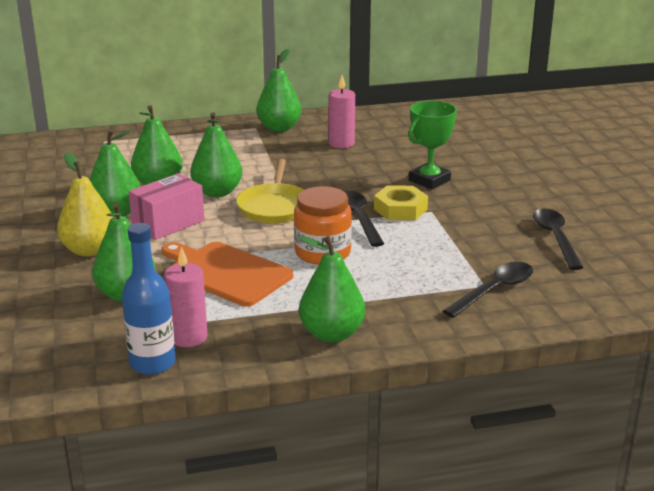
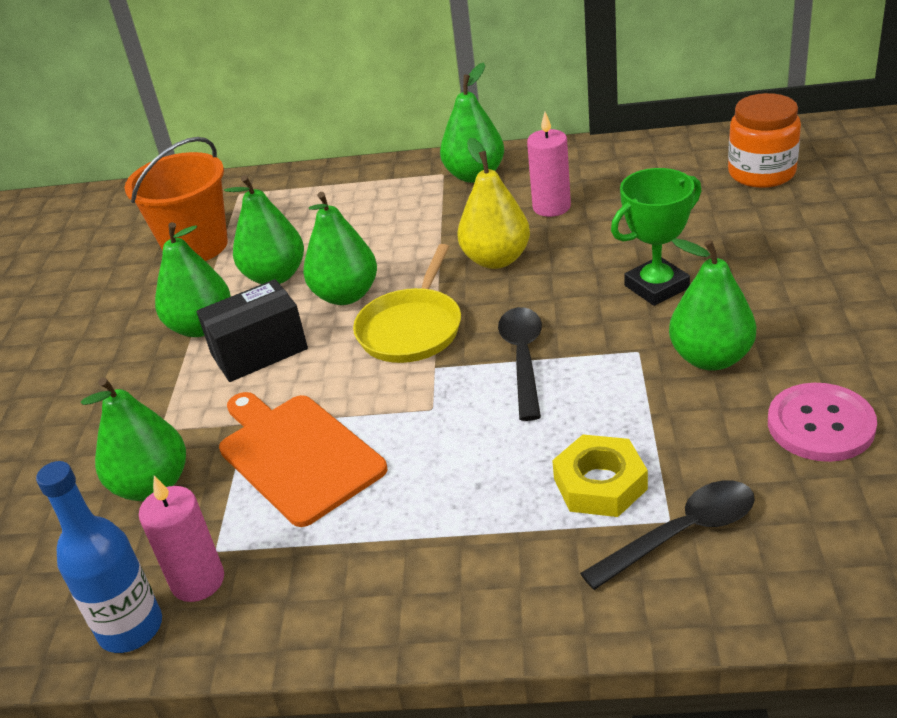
camera: 20 degrees right, 10 degrees up
(86, 170) = (196, 246): none -> orange bucket
(90, 250) = (141, 395): yellow pear -> yellow pear (496, 259)
(168, 223) = (259, 351): pink box -> black box
(322, 252) = (446, 426): orange jar -> orange jar (761, 173)
(332, 334) = (397, 600): green pear -> green pear (711, 358)
(400, 209) = (592, 344): yellow nut -> yellow nut (600, 484)
(555, 238) = (820, 425): black spoon -> pink button

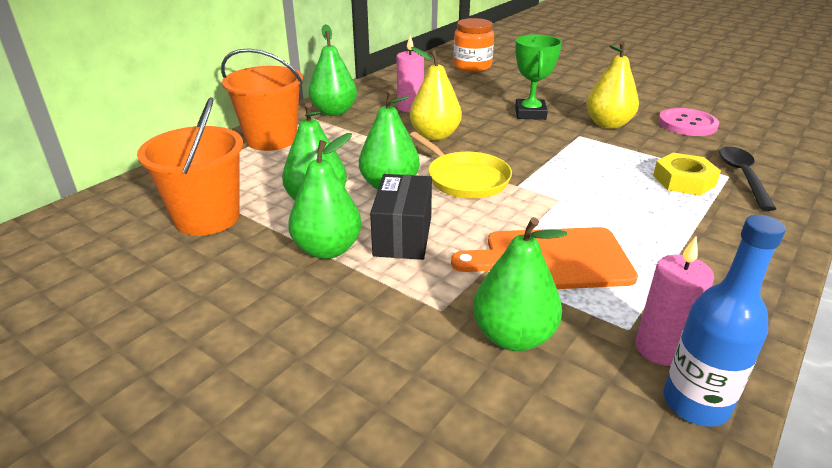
camera: 60 degrees left, 5 degrees down
(367, 185) = (271, 139): none -> orange bucket
(523, 358) = (545, 161): black spoon -> none
(711, 358) = (608, 124): green pear -> yellow pear

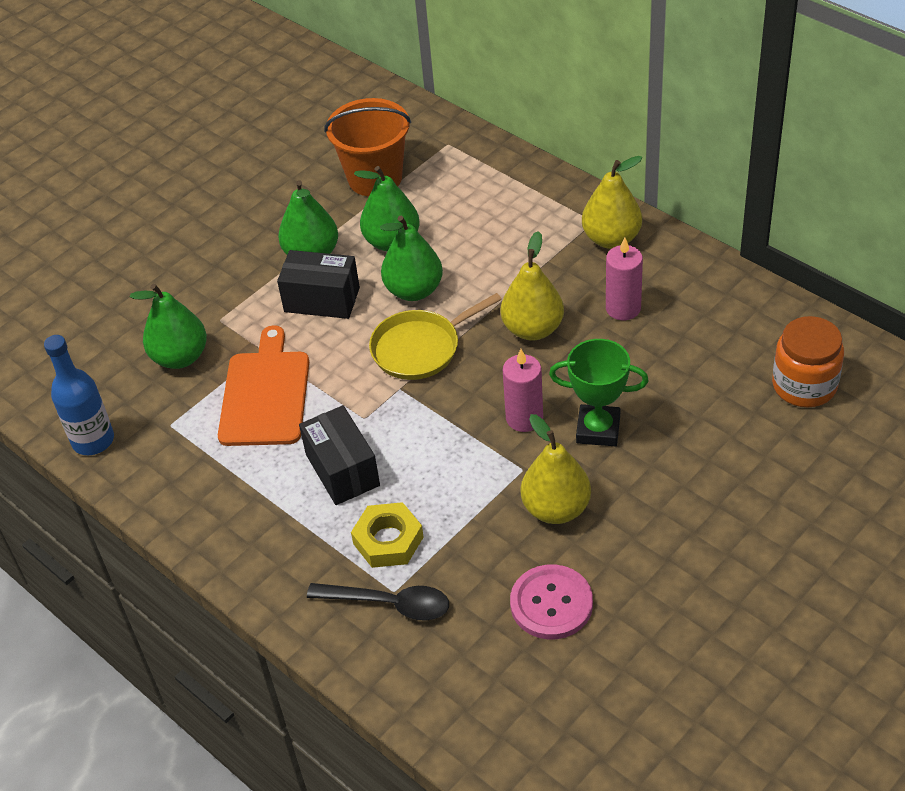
camera: 100 degrees right, 15 degrees up
(271, 139) = (533, 196): orange bucket -> none
(334, 112) = (611, 239): green pear -> yellow pear
(625, 206) = (342, 470): none -> black box
(660, 348) = (145, 437): pink candle -> pink candle (524, 418)

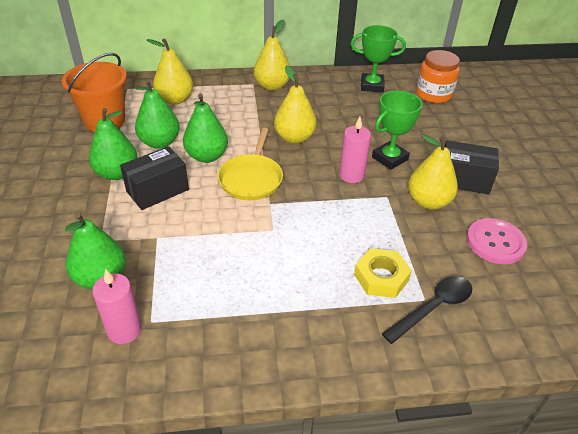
camera: 55 degrees left, 5 degrees down
(93, 440) = (102, 376): blue bottle -> none
(265, 394) = (194, 258): orange cutting board -> none
(342, 470) = (301, 263): black box -> black box (463, 180)
(477, 191) = (175, 99): none -> yellow pear
(623, 308) = (321, 108): pink candle -> pink candle (124, 330)
(739, 318) = (372, 86): none -> green trophy

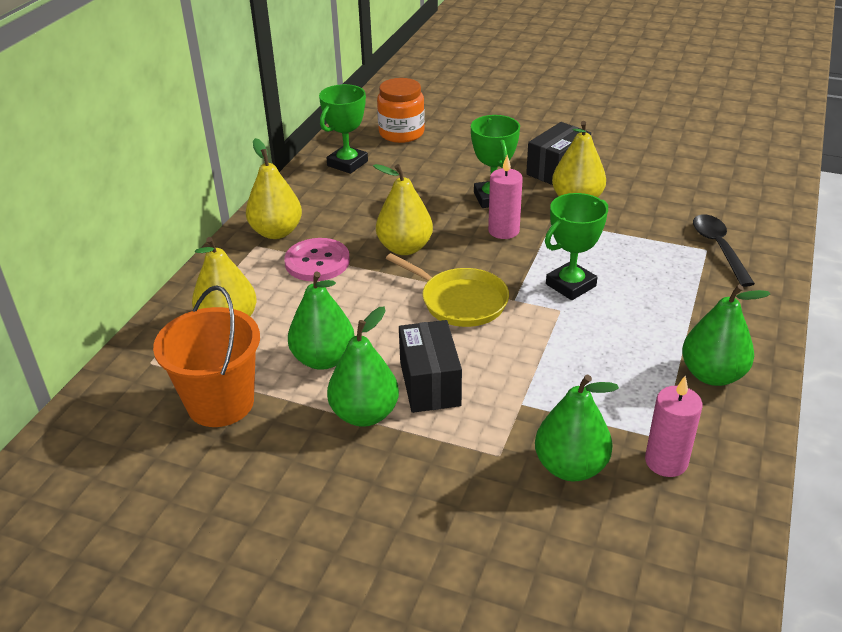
camera: 60 degrees left, 5 degrees down
(207, 156) = (388, 325): green pear -> green pear (712, 375)
(308, 227) = (570, 285): none -> green trophy
(381, 277) = (667, 263): yellow nut -> none
(495, 242) = (653, 186): pink button -> pink button (317, 262)

